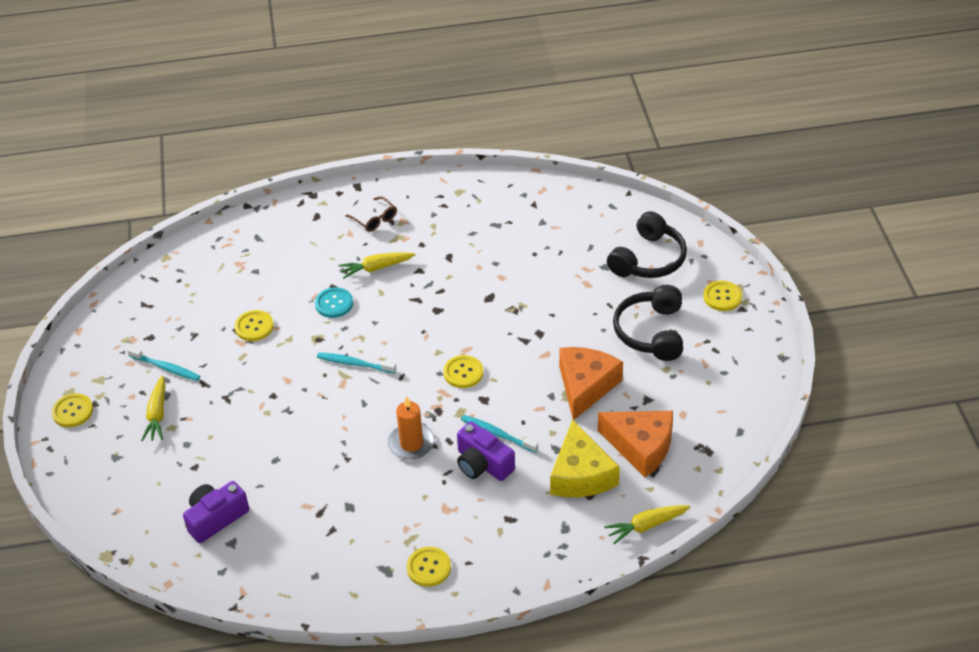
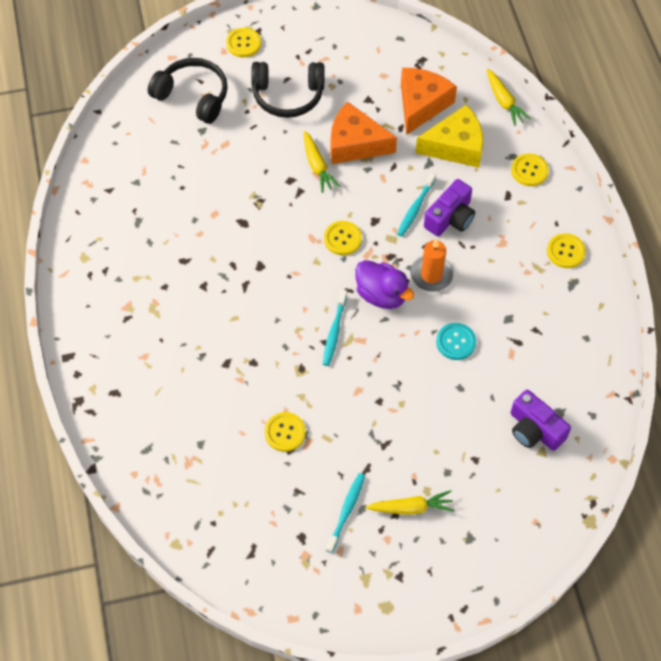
camera: 95 degrees left, 15 degrees up
(72, 411) = (412, 596): yellow button -> yellow button (529, 171)
(334, 303) = (251, 359): turquoise button -> turquoise button (456, 342)
(374, 219) = (123, 334): brown glasses -> none
(376, 268) = (199, 325): yellow carrot -> yellow carrot (317, 166)
(392, 401) = (381, 295): none -> purple duck

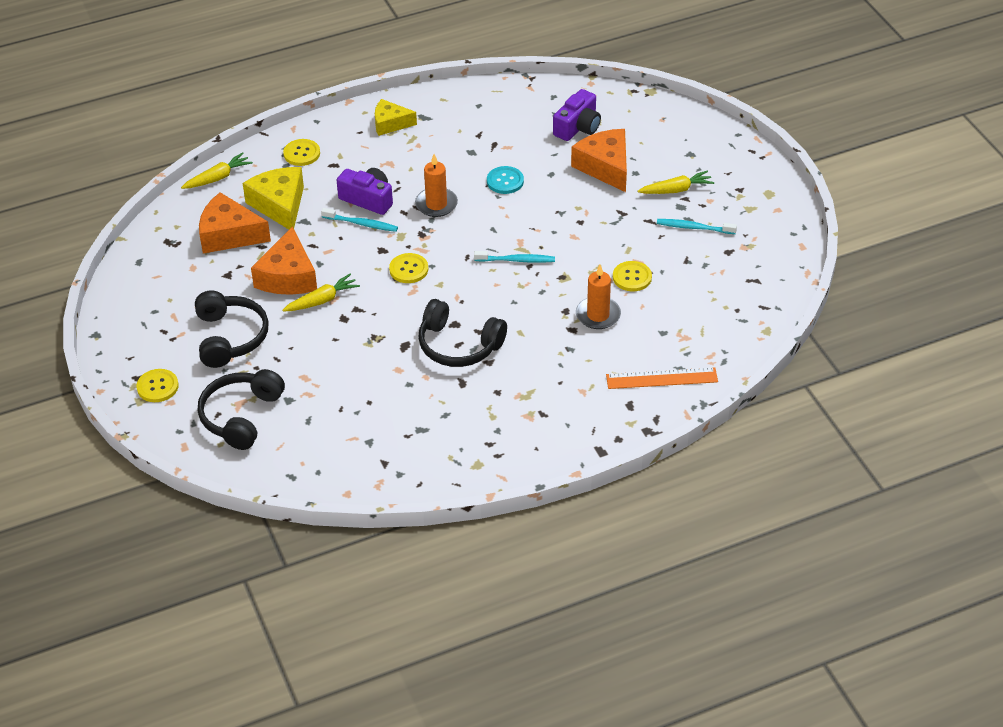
camera: 100 degrees left, 15 degrees down
(139, 428) = (661, 378): none -> orange ruler
(231, 265) = (458, 345): none -> black headphones
(239, 390) = (598, 315): none -> orange candle
(381, 295) = (467, 234): purple duck -> none
(411, 508) = (676, 190): yellow carrot -> yellow carrot turned 90 degrees clockwise
(462, 443) = (605, 167): none -> orange cheese
(565, 251) = (390, 123): yellow button -> yellow cheese

